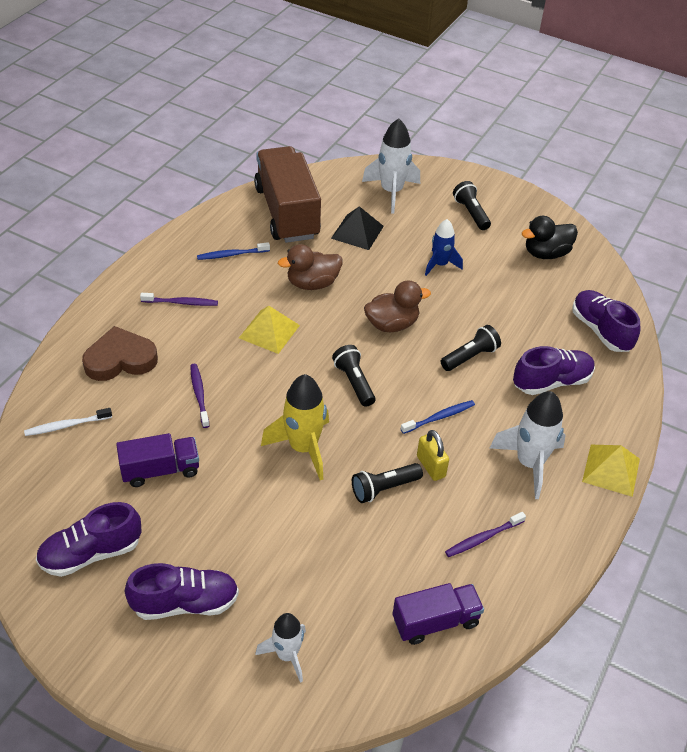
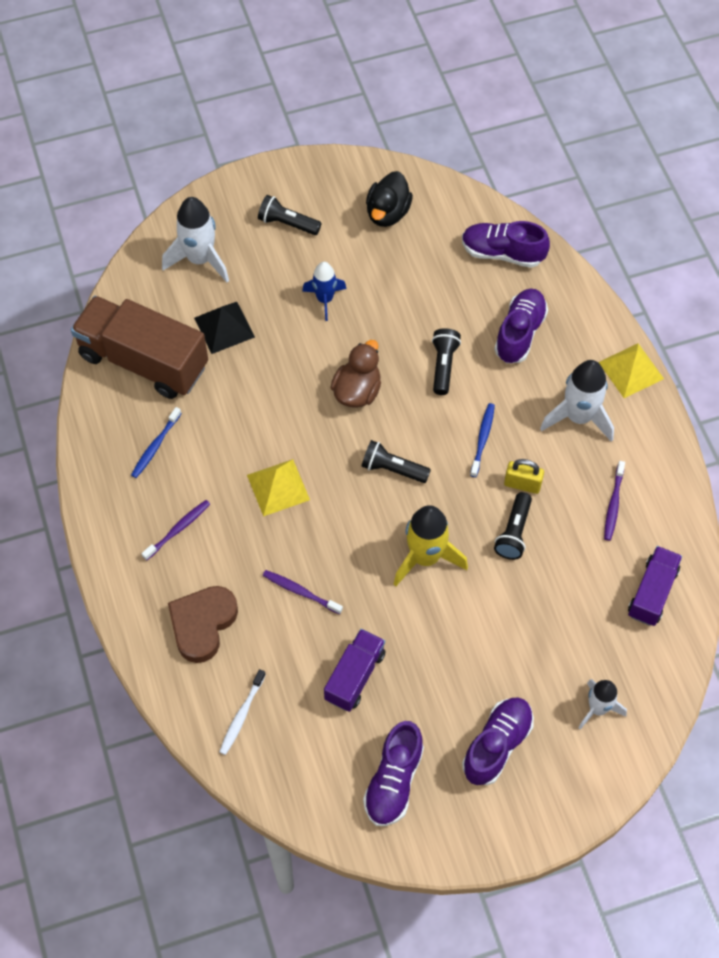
camera: 45 degrees left, 15 degrees up
(312, 283) = (253, 411): brown duck -> none

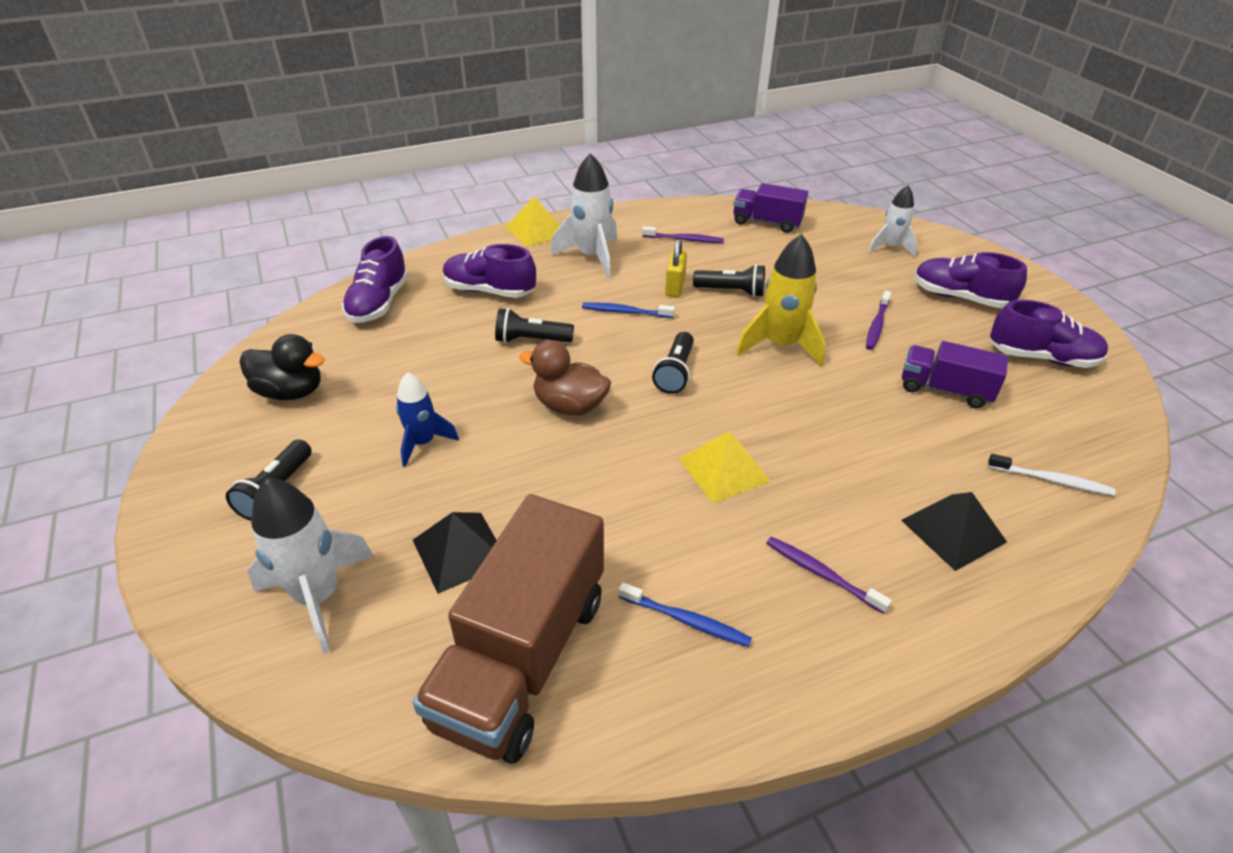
camera: 95 degrees left, 20 degrees down
(202, 624) = (953, 531): brown heart -> black pyramid
(300, 592) = (863, 439): purple toothbrush -> purple toothbrush (877, 325)

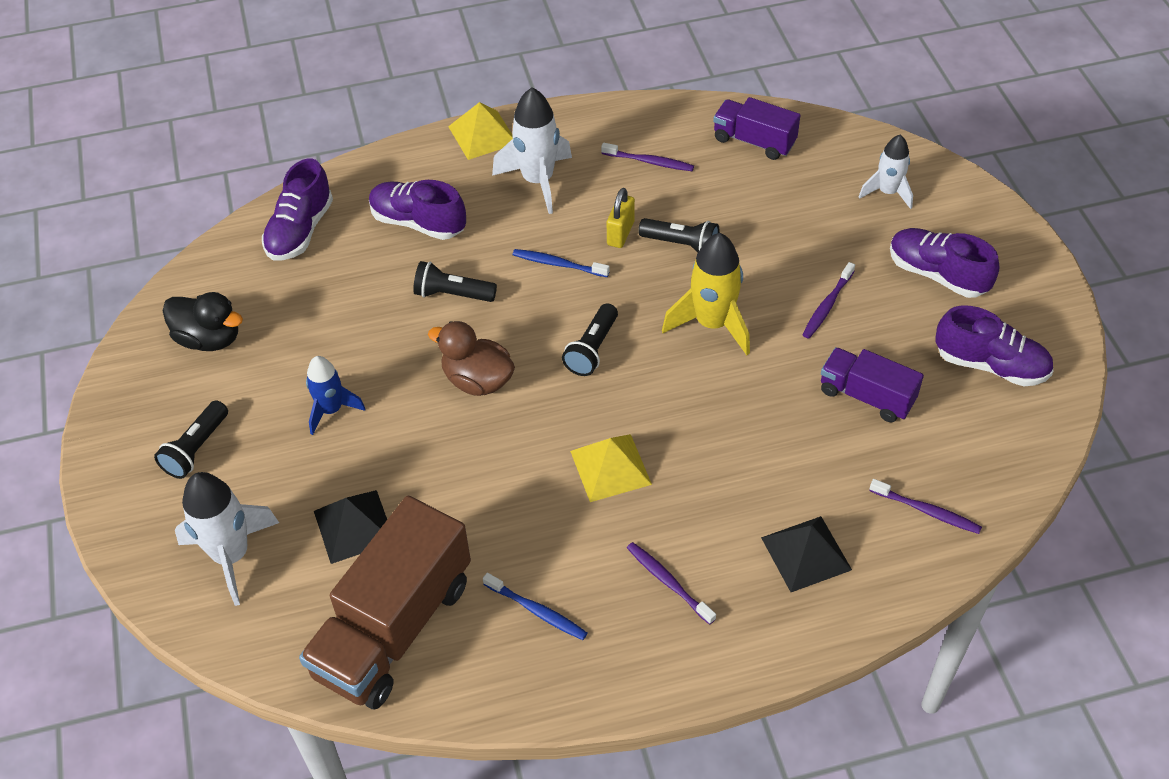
camera: 10 degrees right, 10 degrees up
(1051, 480) = (927, 511): white toothbrush -> purple toothbrush

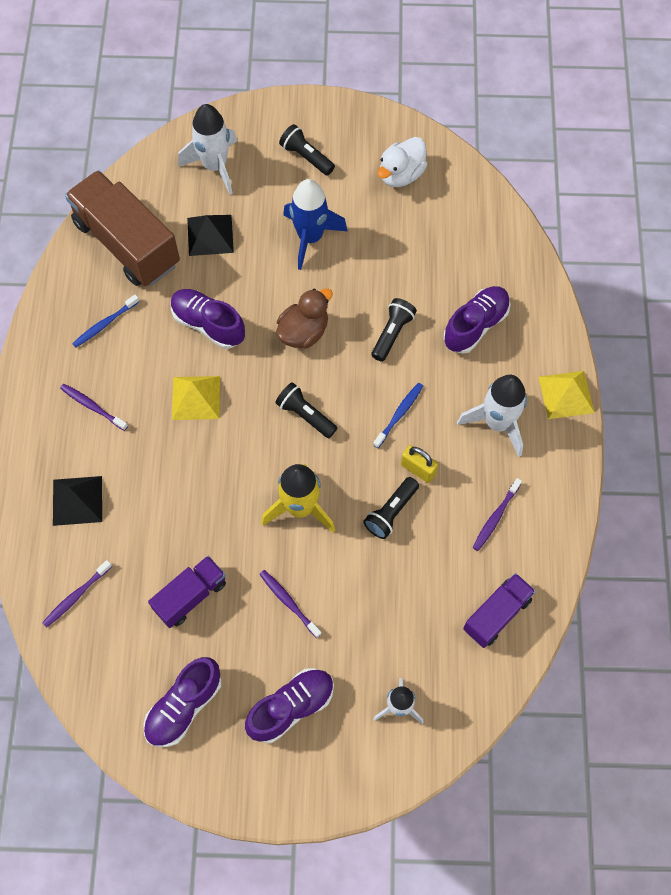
camera: 105 degrees right, 15 degrees up
(209, 338) = (401, 174): black duck -> white duck
(300, 231) = (491, 245): purple shoe -> purple shoe (208, 324)
(331, 410) = (310, 237): blue rocket -> blue rocket, size x1.58
(668, 582) = (92, 406): purple toothbrush -> purple toothbrush turned 120 degrees counterclockwise

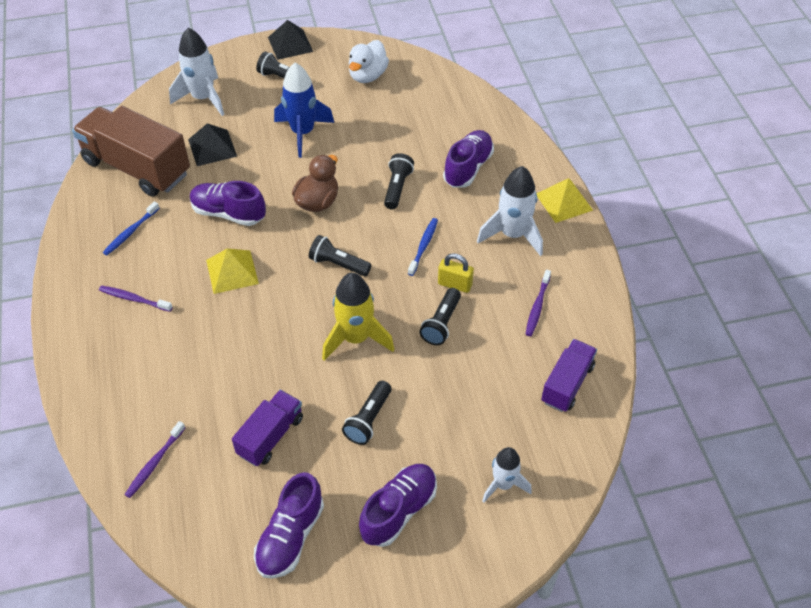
camera: 15 degrees left, 15 degrees down
(77, 500) = (136, 379): black pyramid -> black pyramid (290, 44)
(288, 602) = (368, 419): purple toothbrush -> black flashlight

